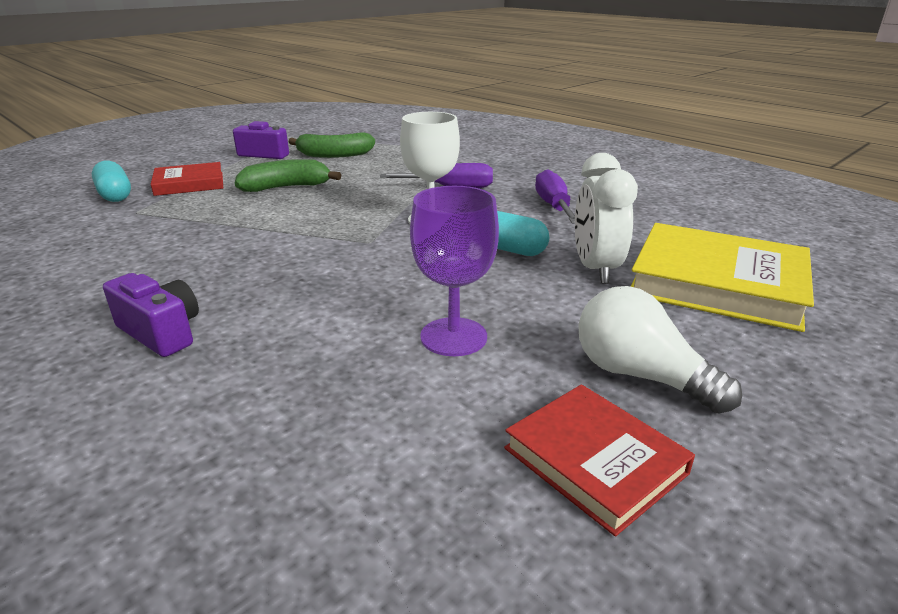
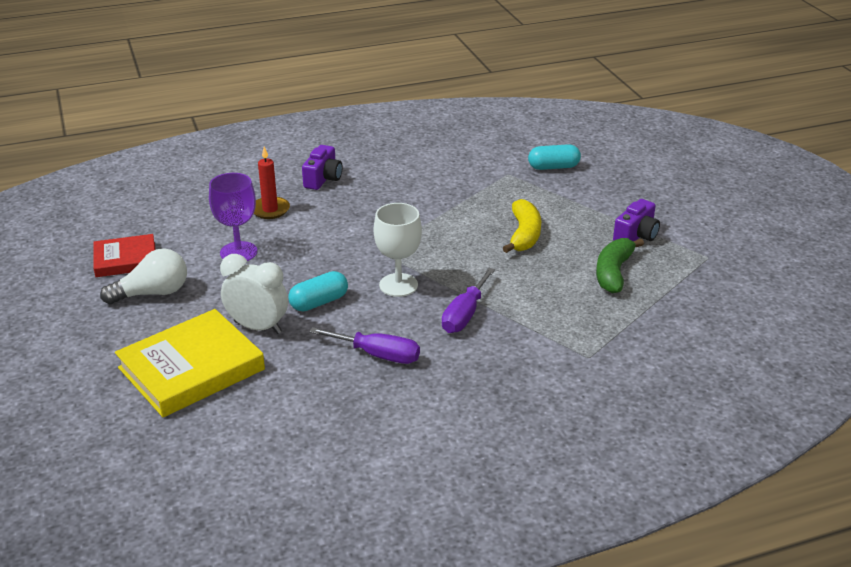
camera: 115 degrees right, 5 degrees up
(161, 332) = (323, 179): purple camera -> purple camera turned 45 degrees counterclockwise
(189, 184) = (563, 195): red book -> none
(286, 187) = (524, 235): green banana -> yellow banana
(299, 351) = (270, 210): none -> red candle

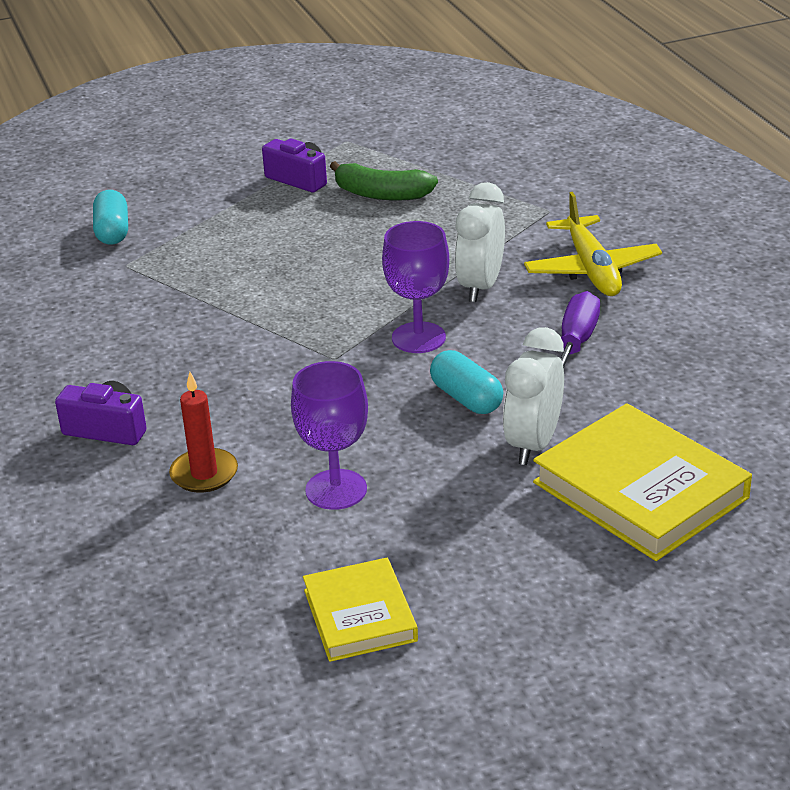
camera: 90 degrees left, 0 degrees up
(125, 259) = (360, 615): red book -> yellow book
(152, 293) = (459, 563): white light bulb -> none
(398, 285) = (418, 338): white goblet -> purple goblet
(465, 314) = (480, 287): purple screwdriver -> white clock
(486, 372) = (592, 269): none -> yellow plane
(524, 235) = (294, 251): yellow banana -> none

